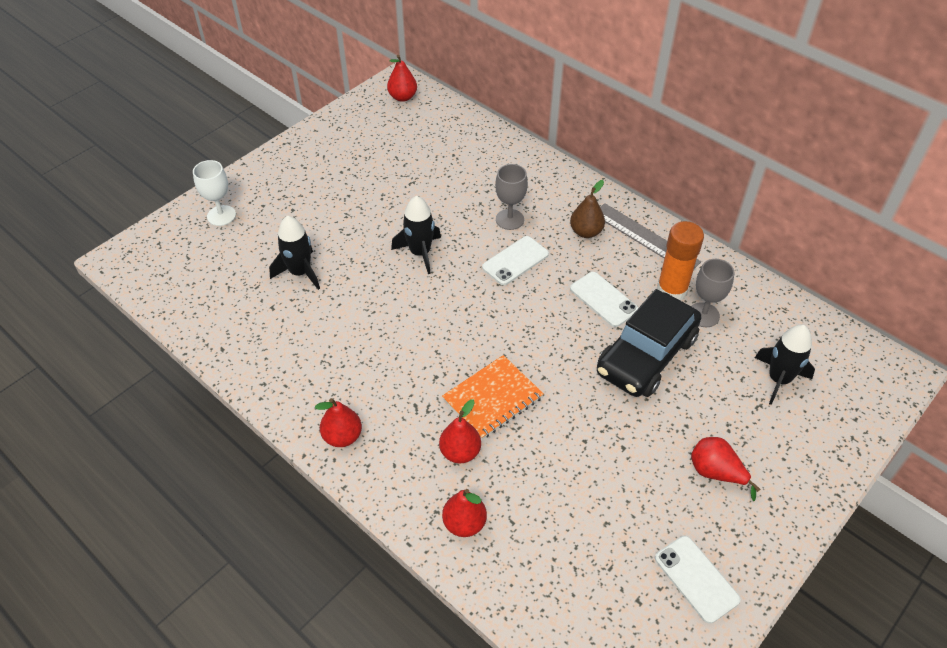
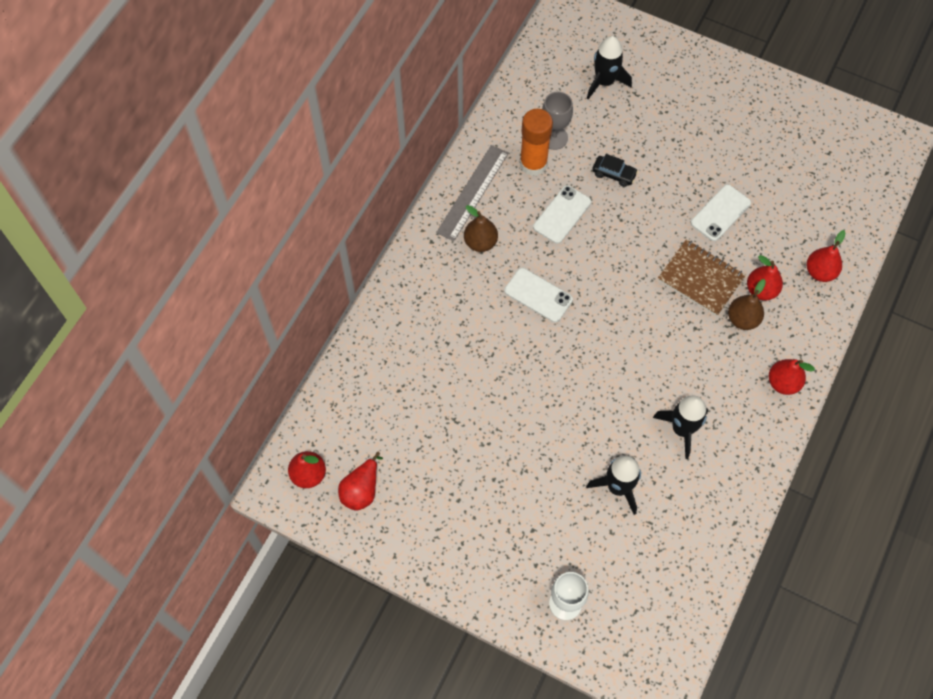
camera: 105 degrees left, 15 degrees up
(420, 253) = (555, 382): black rocket -> black rocket (682, 429)
(430, 422) = (742, 319): none -> brown pear
(492, 398) = (700, 279): orange notebook -> brown notebook
(509, 219) = (483, 312): grey goblet -> none
(646, 355) = (614, 174): black car -> black car, size x0.41
(696, 579) = (798, 121): white phone -> white phone (720, 213)
(716, 473) = (708, 116): red pear -> red pear (361, 490)

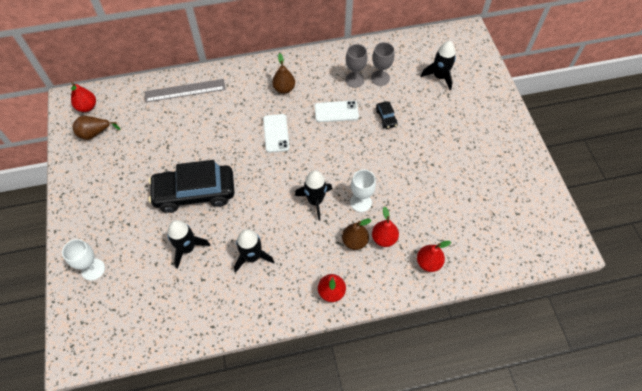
camera: 50 degrees right, 5 degrees down
(361, 490) = (94, 133): red pear -> brown pear
(473, 192) = (311, 67): grey ruler -> grey ruler (185, 91)
(533, 164) = (354, 80): orange glue stick -> grey goblet
(549, 433) = (194, 193): none -> black car
(662, 320) = (315, 201): none -> black rocket
(700, 279) = (361, 202): brown notebook -> white goblet
(720, 213) = (414, 184): white phone -> none

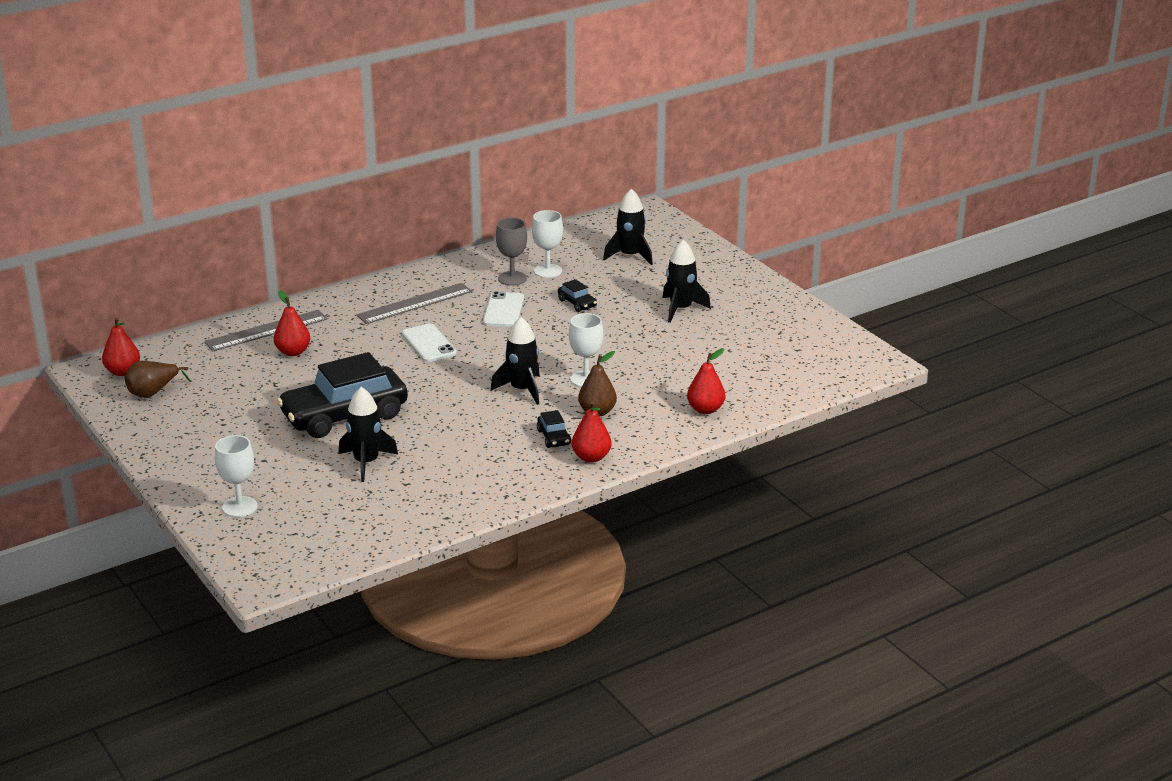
camera: 20 degrees left, 30 degrees down
(252, 257) = (464, 451): black rocket -> black rocket (681, 309)
(284, 89) = (415, 303): brown pear -> grey ruler
(315, 261) = (554, 437): none -> black car
(336, 112) = (503, 310): white phone -> white phone turned 60 degrees counterclockwise
(380, 78) = (547, 271): grey goblet -> white goblet
(384, 238) = (635, 402): red pear -> red pear (293, 352)

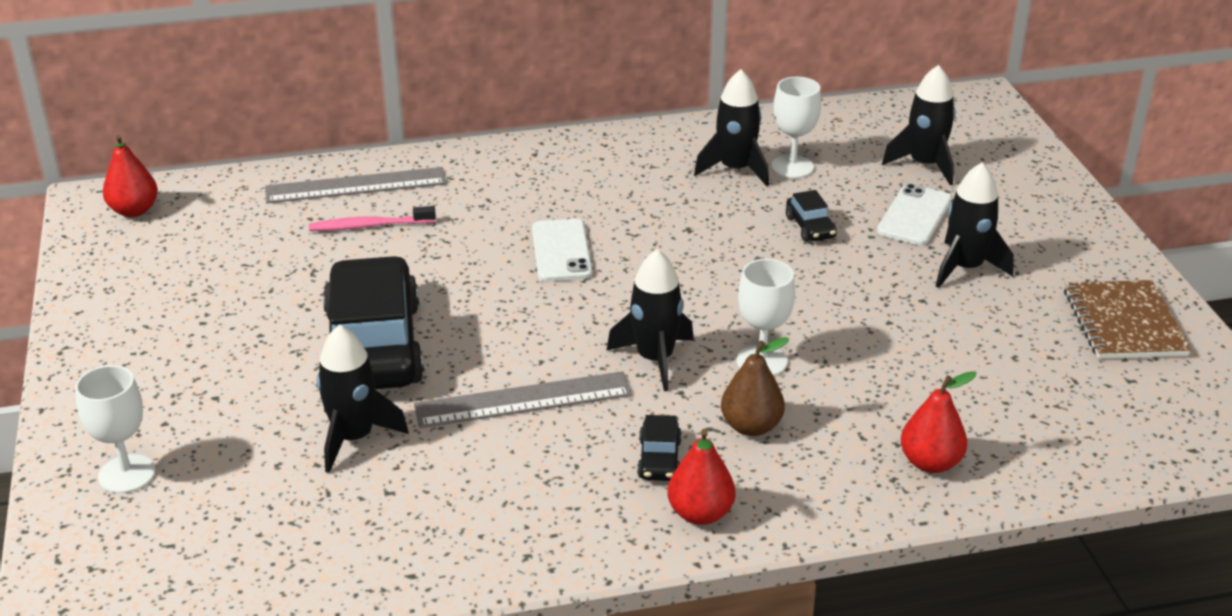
camera: 20 degrees right, 5 degrees up
(153, 393) = (148, 251): brown pear -> none
(293, 352) = (369, 226): red pear -> pink toothbrush
(344, 415) = (373, 346): black car -> black car turned 90 degrees clockwise
(415, 303) = (578, 183): grey ruler -> grey ruler (523, 400)
(503, 310) = (697, 218): white phone -> white phone (914, 216)
(512, 278) = (735, 169): grey goblet -> black rocket
(783, 321) = (1124, 323): none -> brown notebook

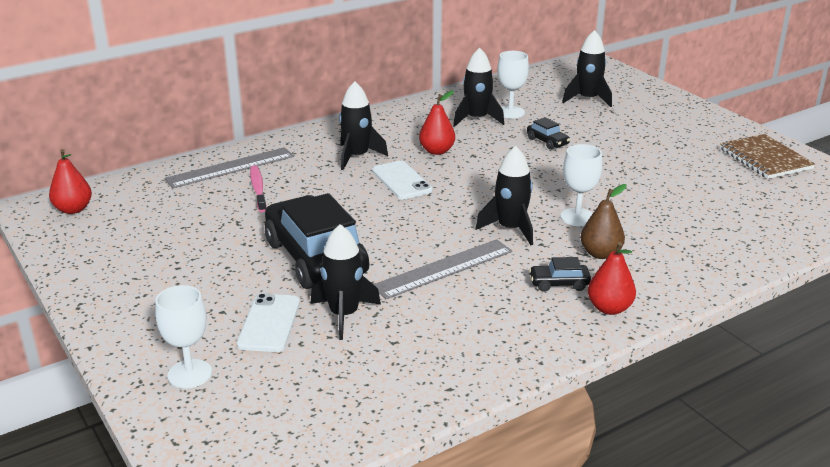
camera: 20 degrees left, 5 degrees down
(369, 226) = (258, 189): pink toothbrush -> pink toothbrush turned 105 degrees clockwise
(659, 459) = (559, 284): black car -> black car turned 105 degrees clockwise
(914, 216) = (603, 125): white phone -> white phone (269, 323)
(930, 463) = (721, 251): red pear -> red pear (437, 151)
(965, 268) = (655, 147): black rocket -> black rocket (357, 157)

